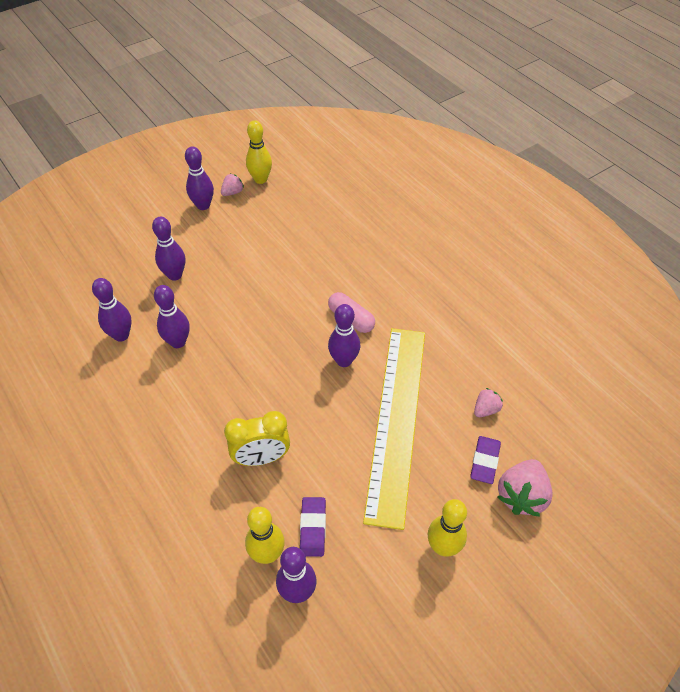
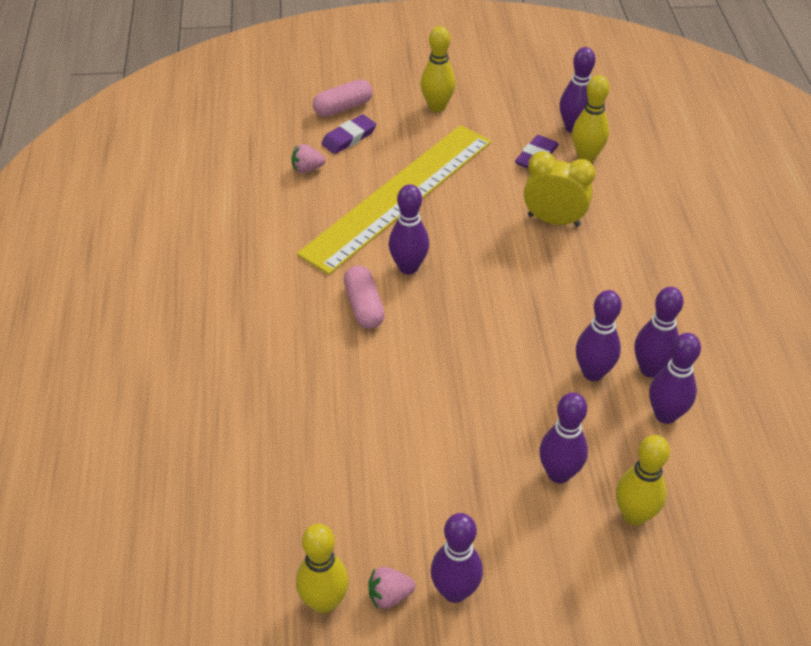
camera: 150 degrees left, 5 degrees down
(124, 272) = (634, 515): none -> yellow bowling pin
(140, 362) = (650, 369): none -> purple bowling pin
(521, 496) = (343, 108): pink strawberry -> pink capsule

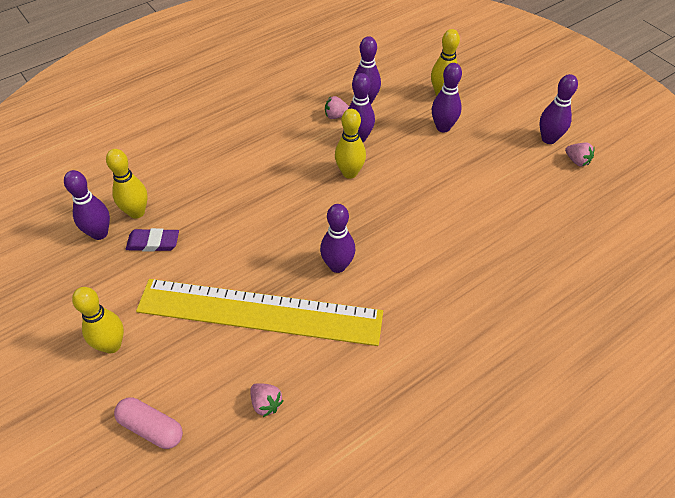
camera: 120 degrees left, 5 degrees up
(324, 602) = (607, 184): yellow bowling pin -> yellow bowling pin (349, 173)
(349, 138) = (199, 394): purple eraser -> none
(364, 306) = (396, 272): pink capsule -> none
(553, 220) = (228, 204): yellow clock -> none
(650, 369) = (336, 116): purple bowling pin -> pink strawberry

